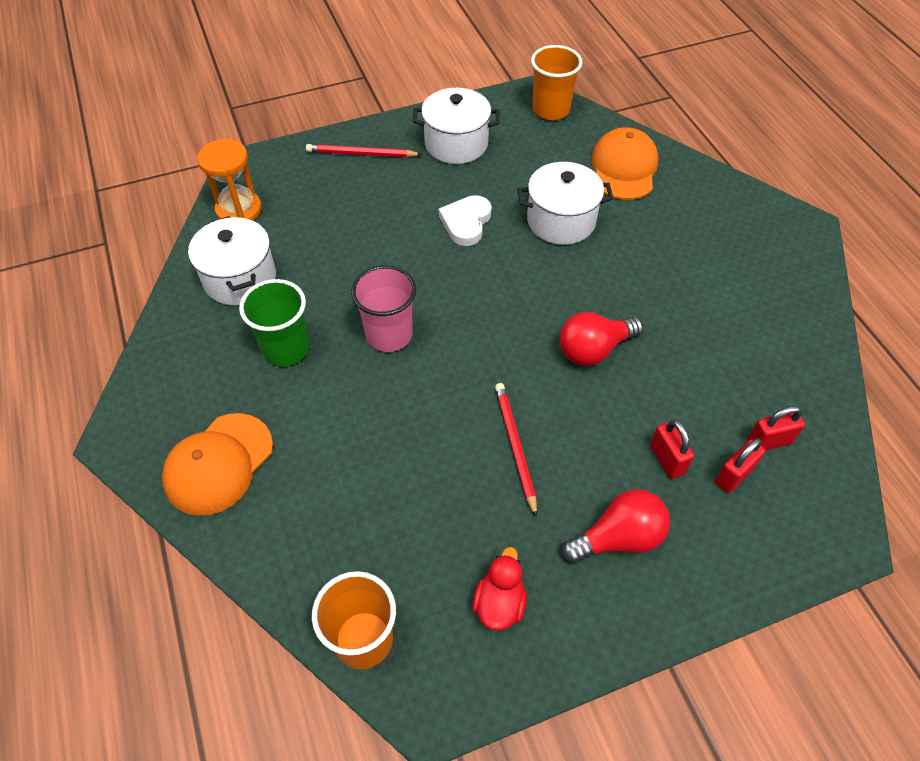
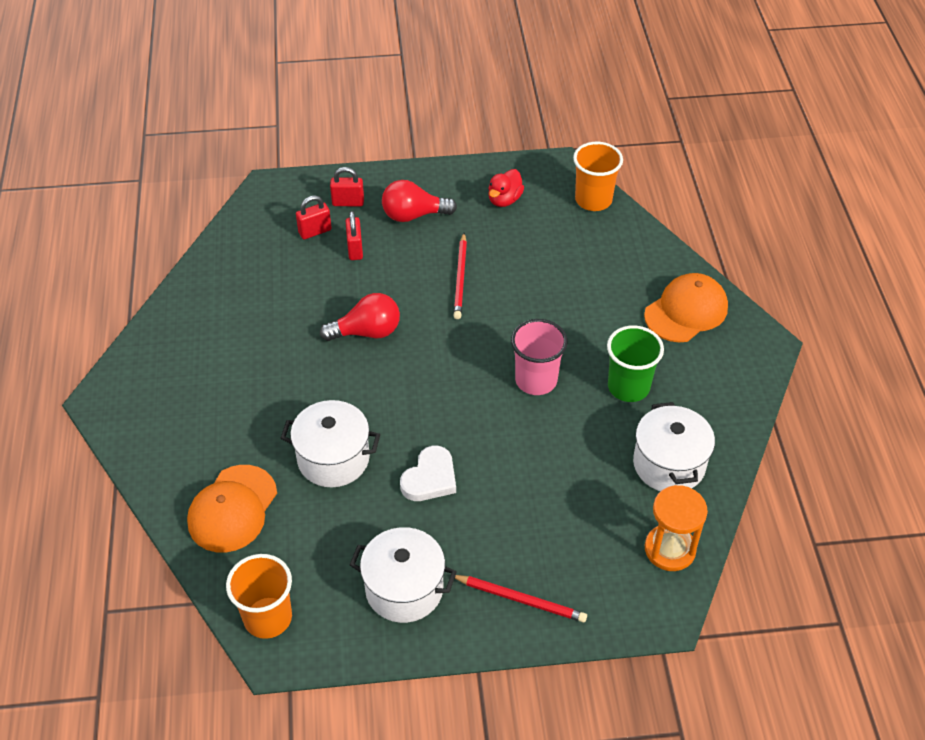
camera: 165 degrees left, 5 degrees down
(769, 442) = (275, 245): red padlock -> red padlock (348, 202)

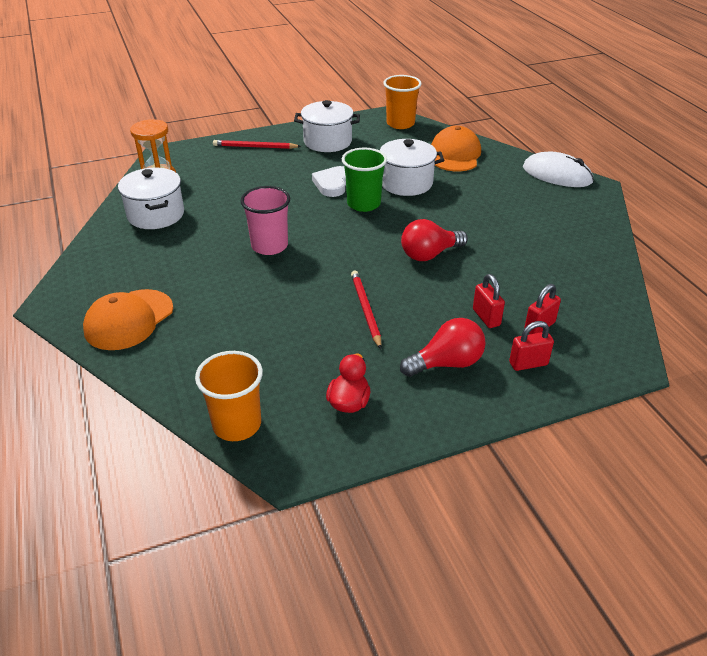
camera: 165 degrees right, 10 degrees down
(129, 432) = (557, 174): none -> white mouse
(628, 387) = (188, 254): green cup -> green cup (363, 204)

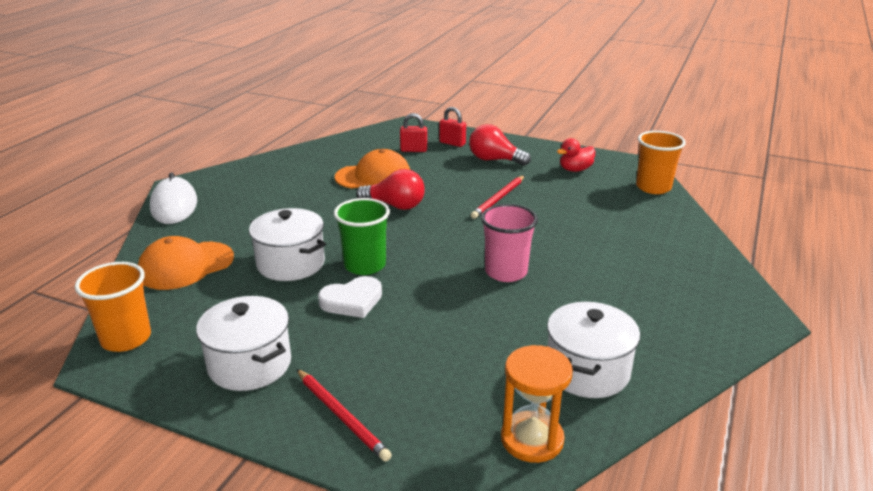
camera: 135 degrees left, 10 degrees down
(129, 320) = (691, 272): orange cap -> orange cap (373, 176)
(486, 317) = (433, 164): red padlock -> none

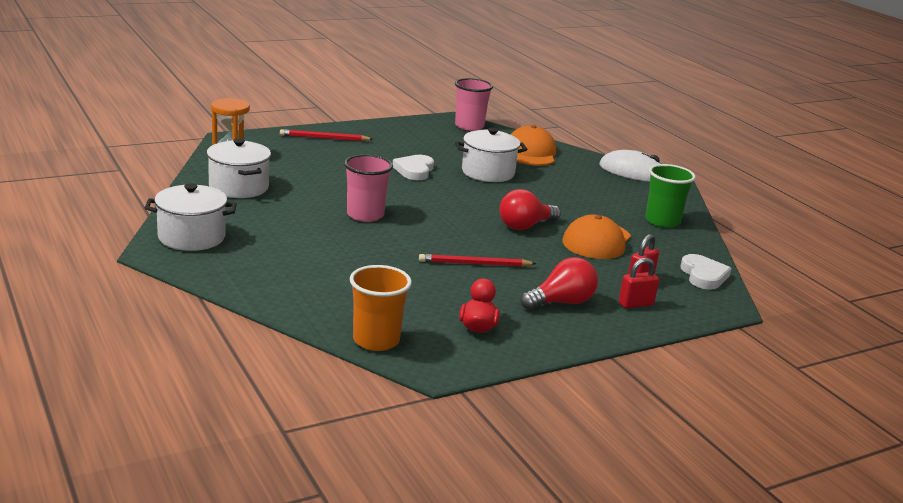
camera: 125 degrees right, 5 degrees down
(126, 338) = (469, 126): orange cup -> pink cup
(250, 364) = (399, 137): white pot -> white pot (191, 237)
(365, 265) = (450, 187): green cup -> green cup (662, 221)
(370, 137) = (703, 275): none -> white heart
(498, 199) = (474, 264): red pencil -> red pencil turned 75 degrees counterclockwise

